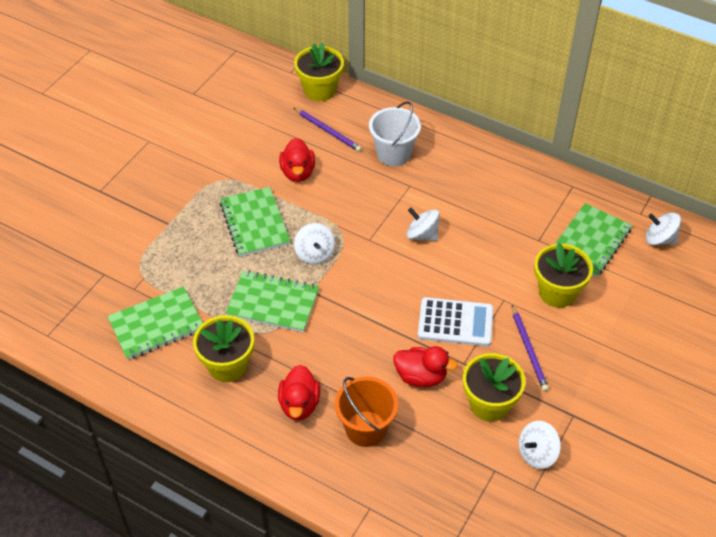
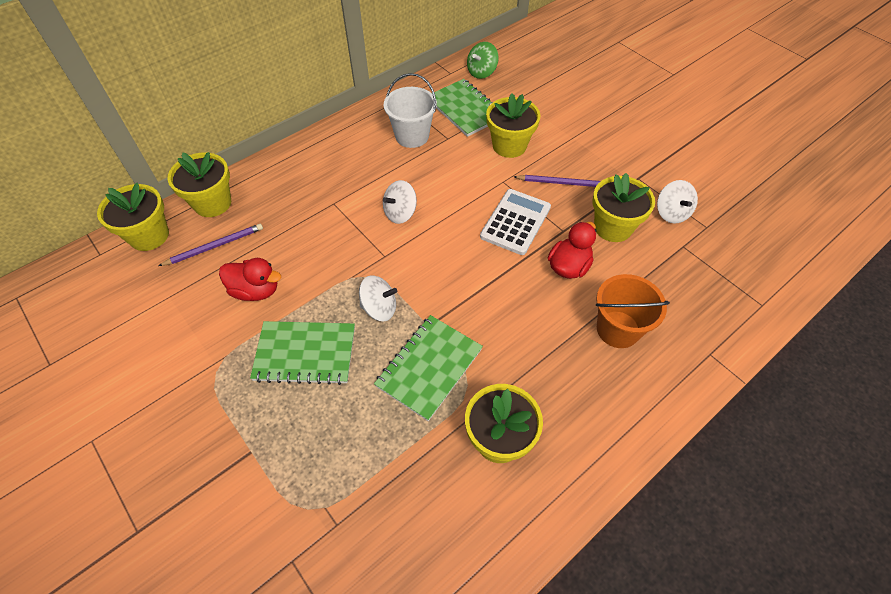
camera: 70 degrees left, 5 degrees up
(156, 325) = (408, 509): green notebook -> none
(299, 404) = (573, 380): red duck -> none
(370, 111) = (212, 203): none -> yellow flower pot
(393, 154) = (284, 202): white bucket -> white bucket (412, 136)
(659, 239) = (481, 72): white spinning top -> green spinning top

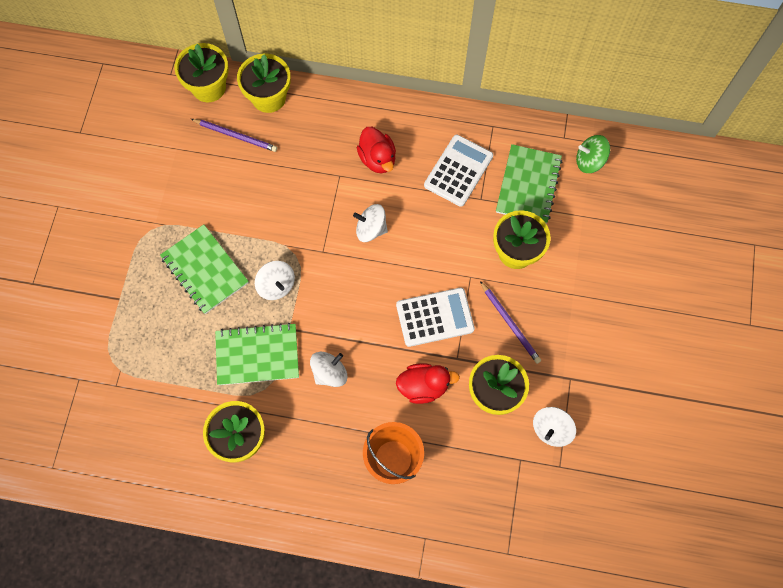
camera: 50 degrees right, 15 degrees up
(256, 290) = (224, 196): red duck -> red duck (377, 159)
(412, 136) = (458, 171): white bucket -> white calculator
(498, 323) = (329, 373): none -> white spinning top

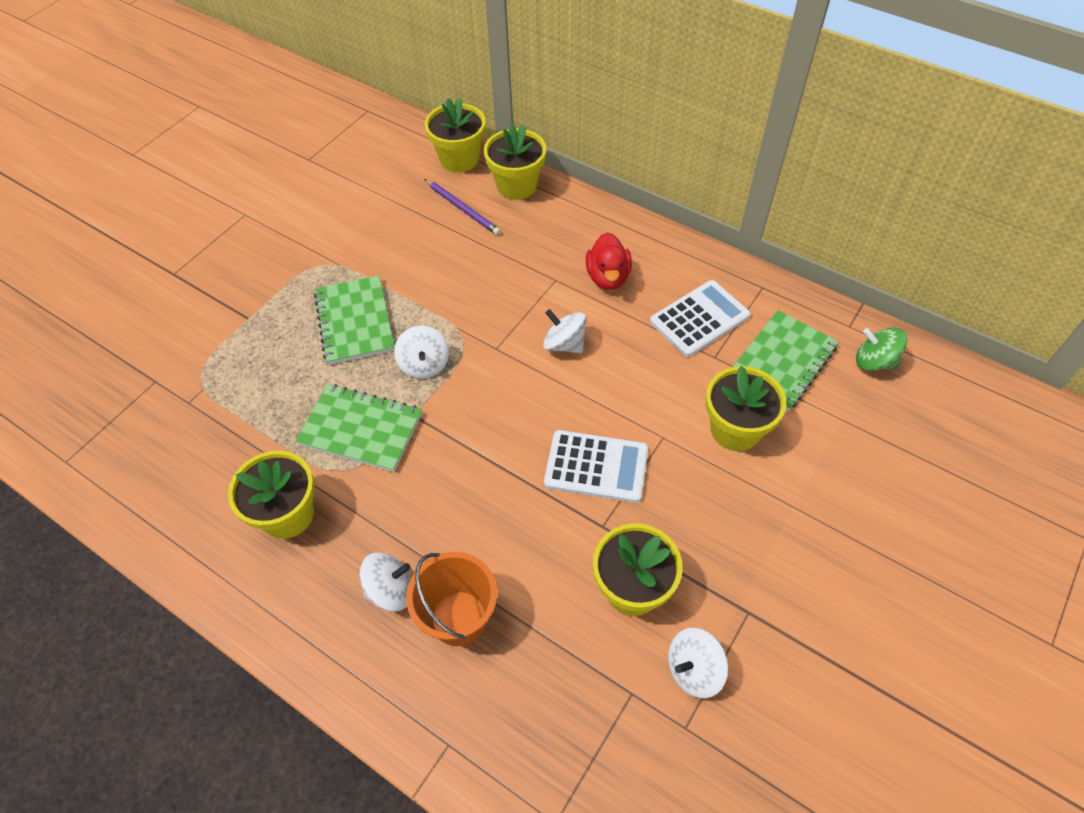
camera: 25 degrees right, 15 degrees down
(329, 373) = (434, 481): white spinning top -> white spinning top (390, 590)
(423, 386) = (542, 543): red duck -> none
(510, 324) = (692, 511): purple pencil -> none

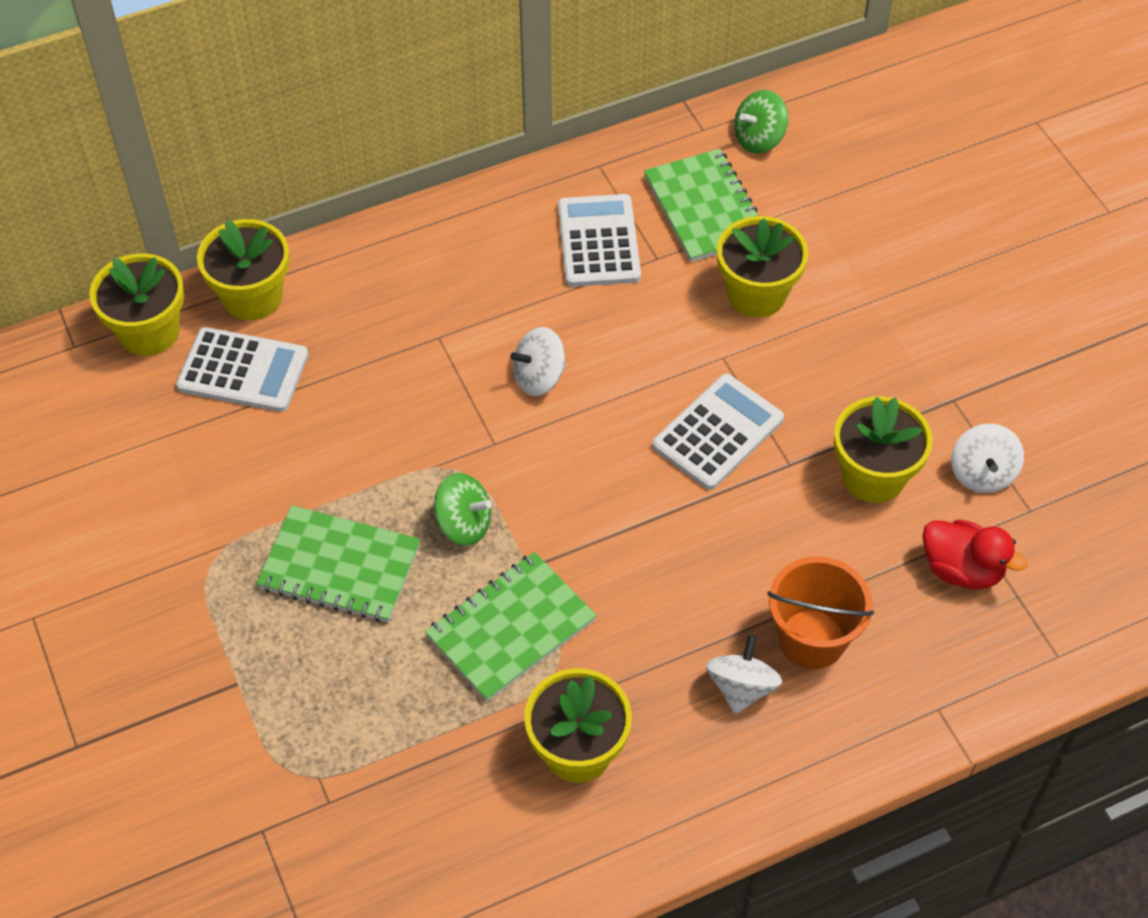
camera: 60 degrees left, 0 degrees up
(424, 364) = (464, 524): white spinning top -> green spinning top
(462, 209) = (243, 371): purple pencil -> white calculator
(608, 277) = (475, 287): red duck -> red duck (961, 569)

